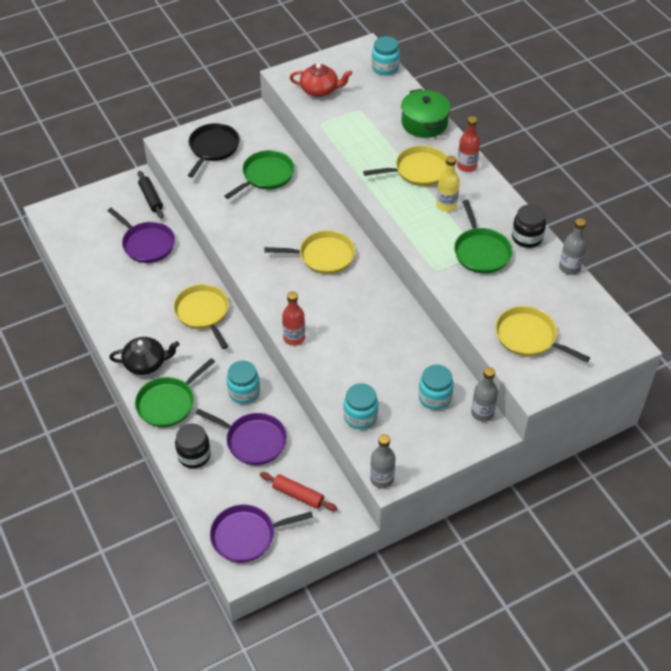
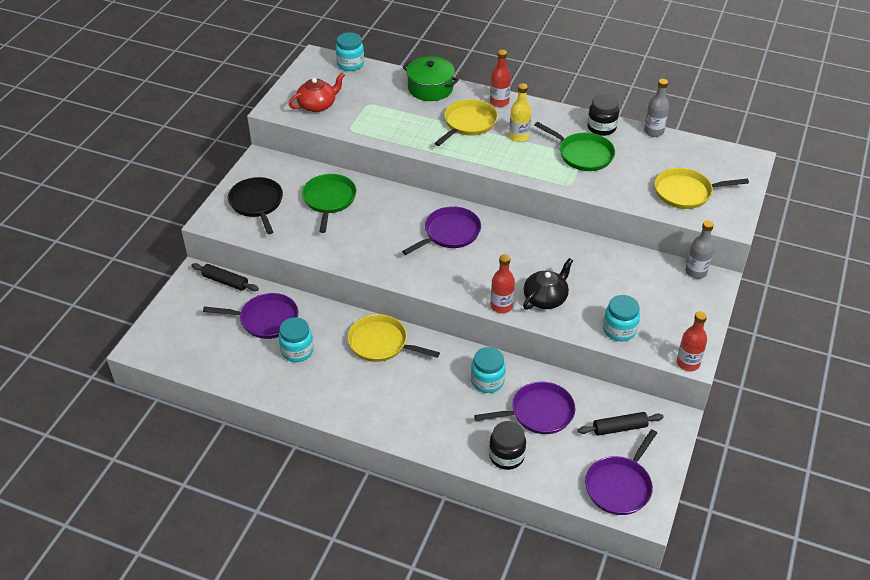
camera: 40 degrees left, 5 degrees down
(146, 363) = (380, 413): black teapot -> black teapot (545, 298)
(168, 403) = (437, 431): green pan -> none
(298, 495) = (619, 428): red rolling pin -> black rolling pin
(323, 256) = (450, 233): yellow pan -> purple pan
(382, 479) = (688, 363): grey bottle -> red bottle
(434, 397) = (652, 282): turquoise jar -> turquoise jar (297, 351)

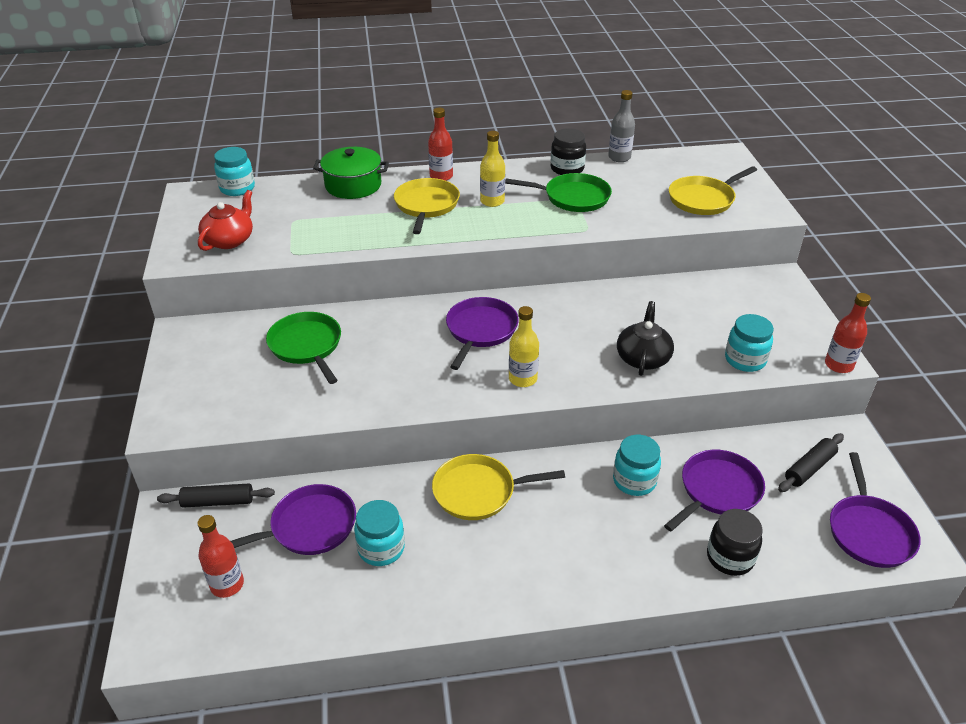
camera: 30 degrees left, 5 degrees down
(257, 203) = (213, 383): black pan -> none
(449, 279) = (522, 379): none -> yellow bottle
(501, 306) = (605, 385): red bottle -> red bottle (227, 584)
(696, 272) = (757, 277): grey bottle -> none

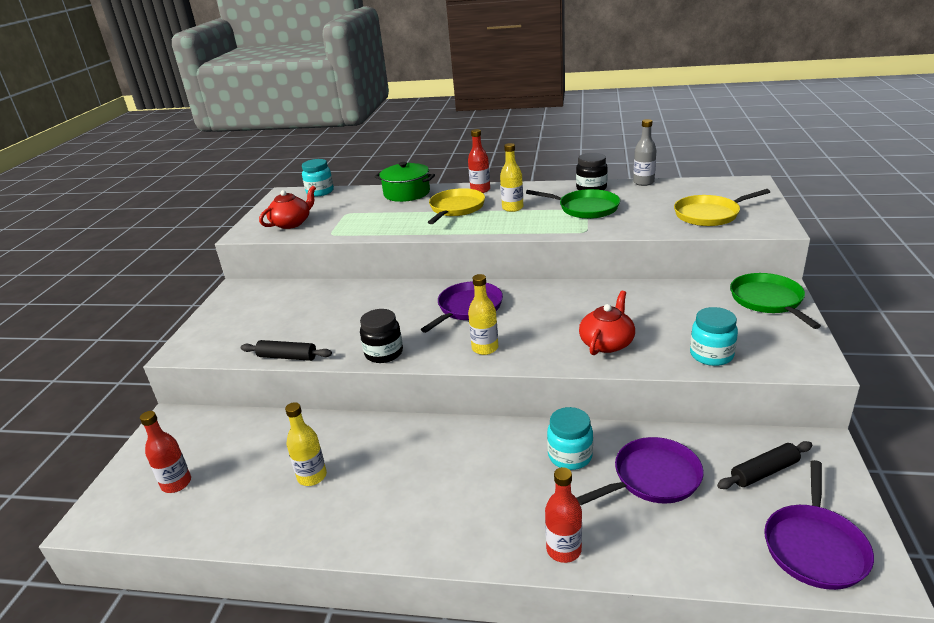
camera: 20 degrees right, 10 degrees down
(218, 502) = (208, 419): black rolling pin -> black rolling pin (287, 357)
(306, 346) = (321, 306): green pan -> green pan (768, 300)
(309, 526) = (264, 449): purple pan -> none
(381, 548) = (312, 476): turquoise jar -> yellow bottle
(478, 492) = (419, 443): yellow pan -> none
(643, 358) = (607, 343): black teapot -> red teapot
(730, 557) = (640, 544): black jar -> black jar (384, 353)
(838, 365) = (815, 370): red bottle -> red bottle (563, 550)

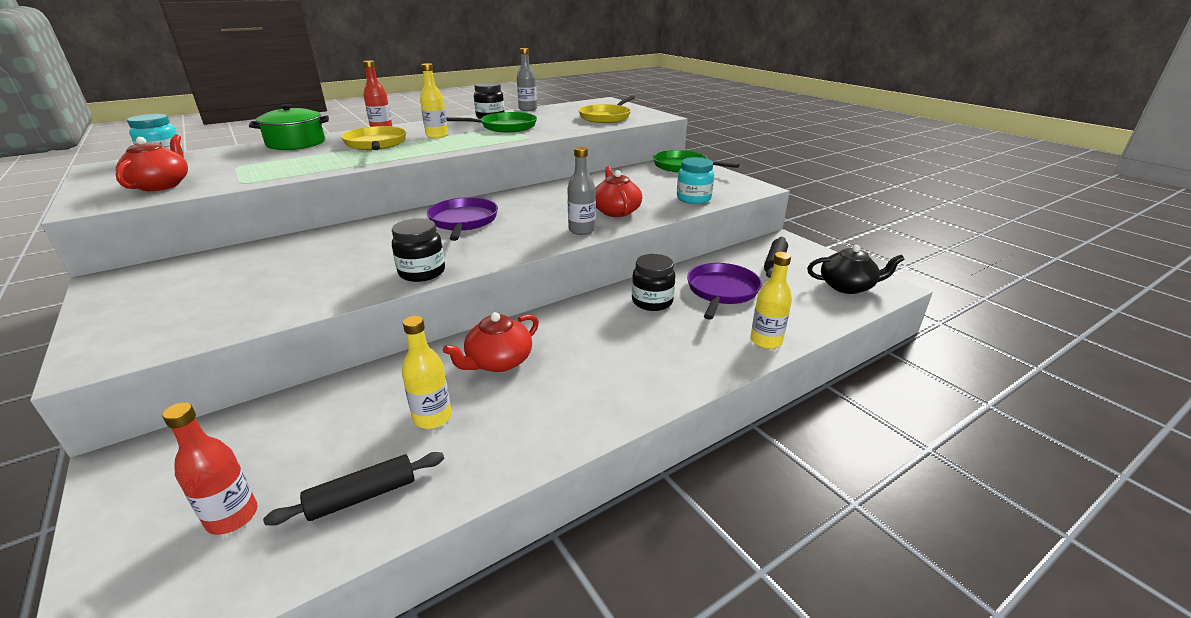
camera: 45 degrees left, 0 degrees up
(287, 357) = (297, 311): black rolling pin -> black rolling pin (362, 496)
(392, 453) = (498, 361): none -> red teapot
(485, 348) = (522, 240): yellow bottle -> yellow bottle (766, 341)
(546, 355) = (582, 230): none -> grey bottle
(563, 550) = (727, 355): red bottle -> none
(570, 456) = (652, 302): turquoise jar -> black jar
(815, 547) = (847, 286): purple pan -> black teapot

